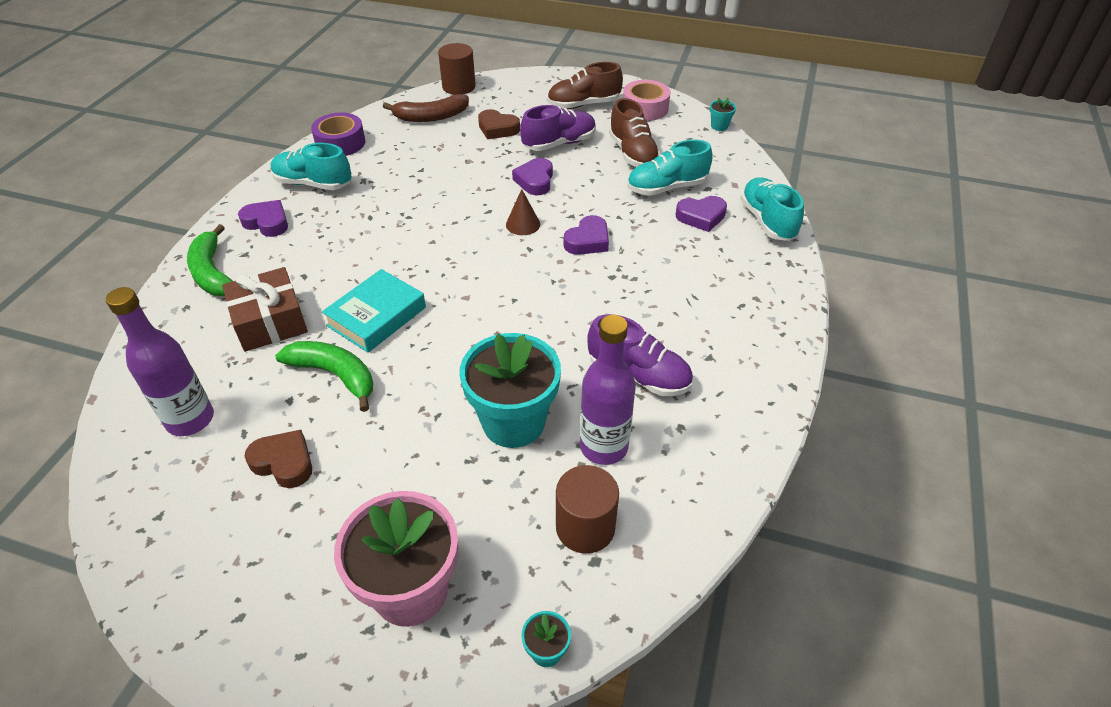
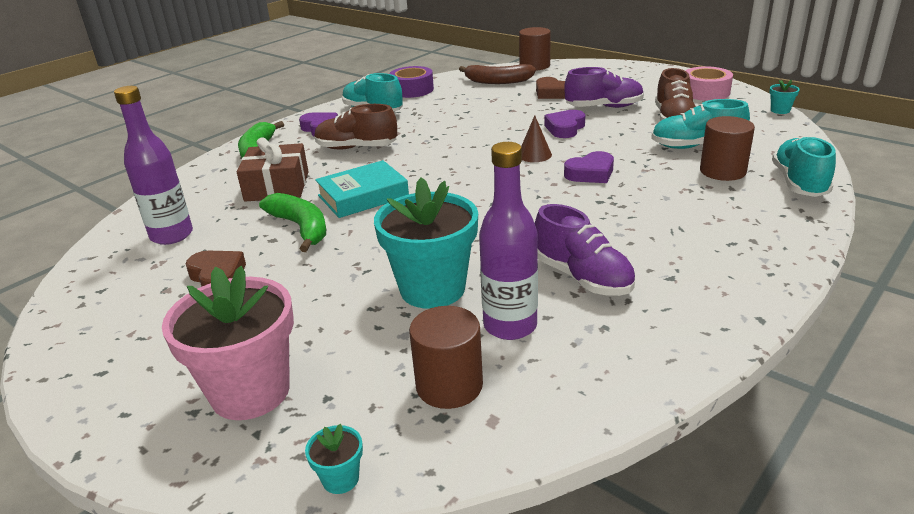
camera: 25 degrees right, 15 degrees down
(583, 105) = (644, 85): brown shoe -> brown shoe (356, 148)
(701, 217) = (722, 171): purple heart -> brown cylinder

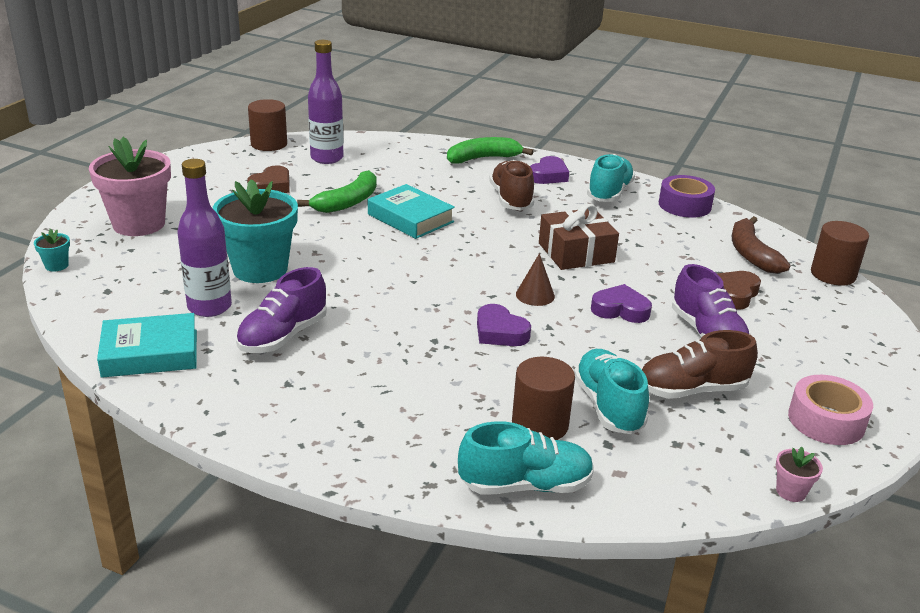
camera: 70 degrees right, 0 degrees up
(277, 186) = (418, 179): brown gift -> brown gift (576, 252)
(449, 385) = (138, 290): brown cylinder -> brown cylinder (269, 144)
(608, 371) = (150, 353): none -> turquoise book
(780, 110) = (791, 491): turquoise flower pot -> pink flower pot

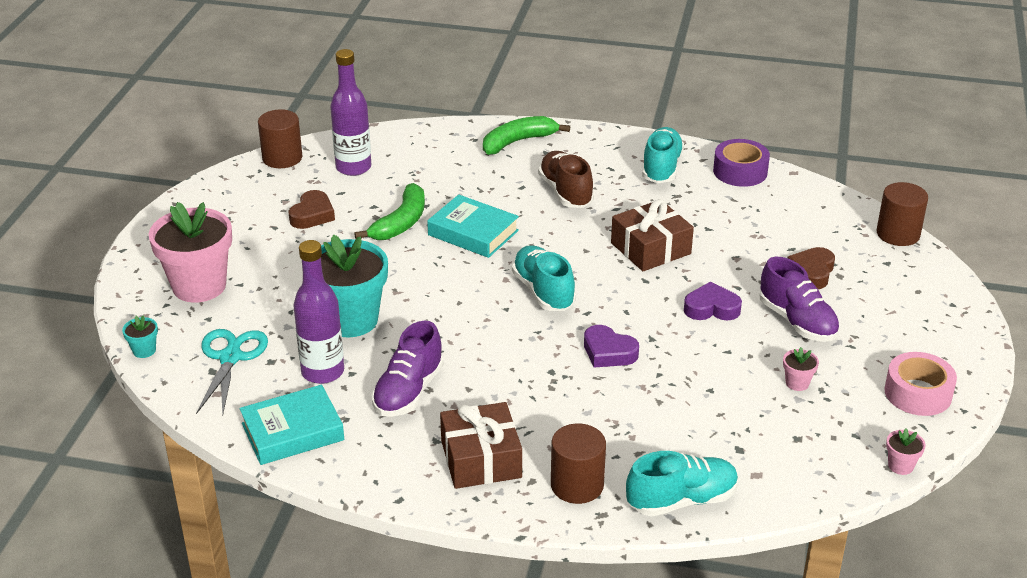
camera: 10 degrees left, 5 degrees up
(131, 282) = (230, 357): none -> turquoise scissors
(325, 408) = (481, 459): none -> brown gift
(535, 295) = (627, 305): brown cone -> none
(540, 424) = (675, 441): brown cylinder -> brown cylinder (577, 485)
(548, 175) = (593, 154): purple heart -> none
(608, 406) = (729, 412): turquoise shoe -> turquoise shoe (543, 291)
(691, 390) = (797, 383): brown shoe -> pink flower pot
(751, 254) = (817, 222): brown banana -> none

